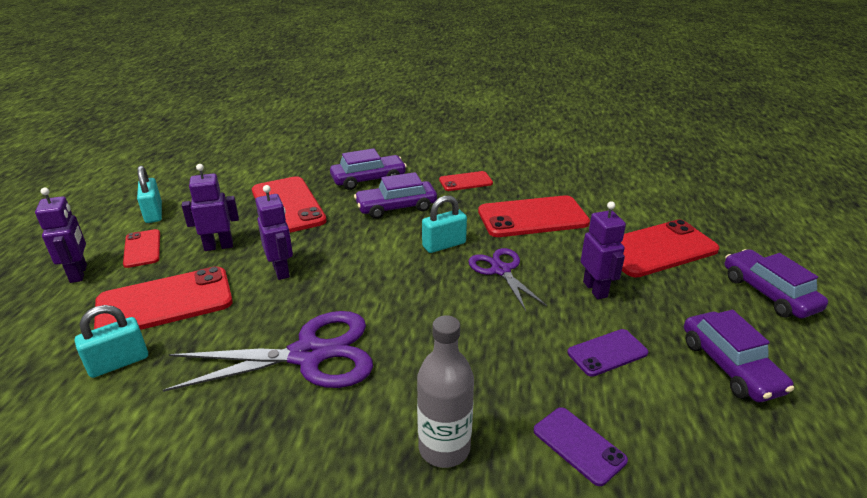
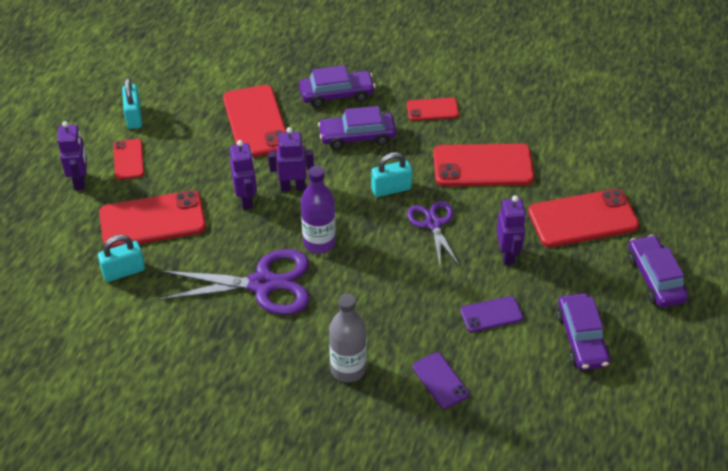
camera: 10 degrees right, 15 degrees up
(219, 246) = (193, 165): purple robot -> purple robot (293, 186)
(374, 302) = (319, 242): none -> purple bottle

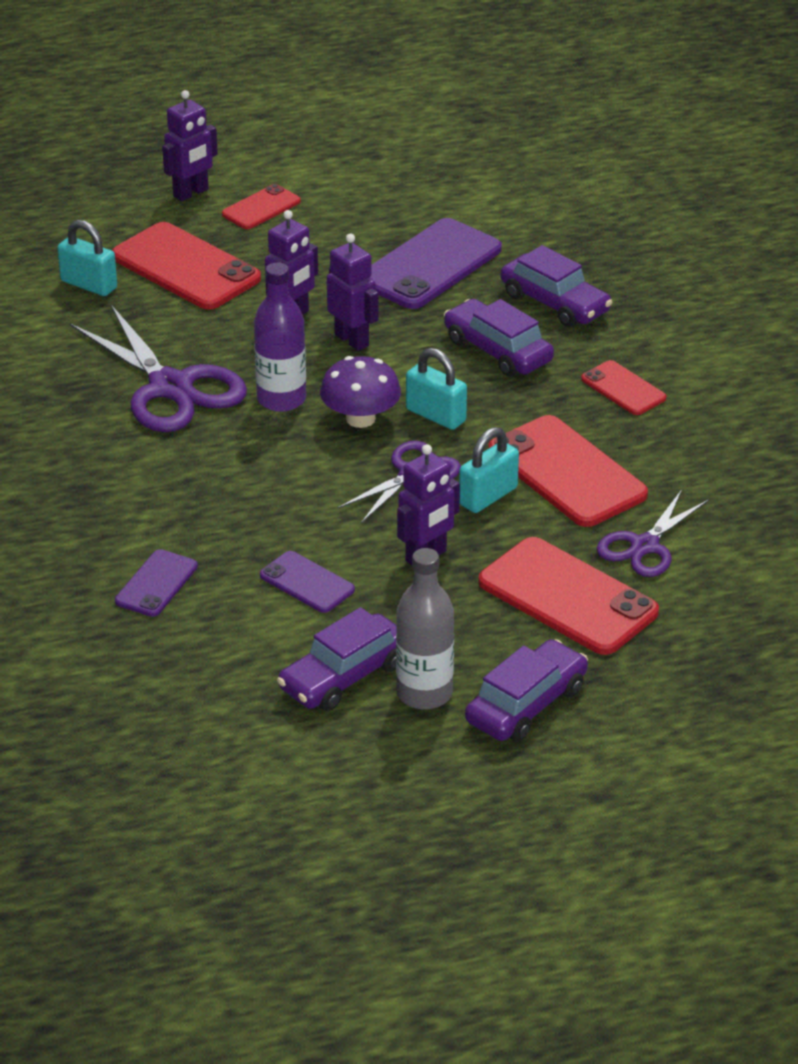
camera: 55 degrees right, 10 degrees down
(134, 117) = (333, 179): turquoise padlock -> turquoise padlock (488, 496)
(256, 122) = (430, 265): red phone -> purple phone
(348, 369) = (105, 505): grey bottle -> grey bottle (424, 693)
(366, 219) = (360, 418): none -> purple mushroom
(564, 170) = (645, 546): none -> purple scissors

